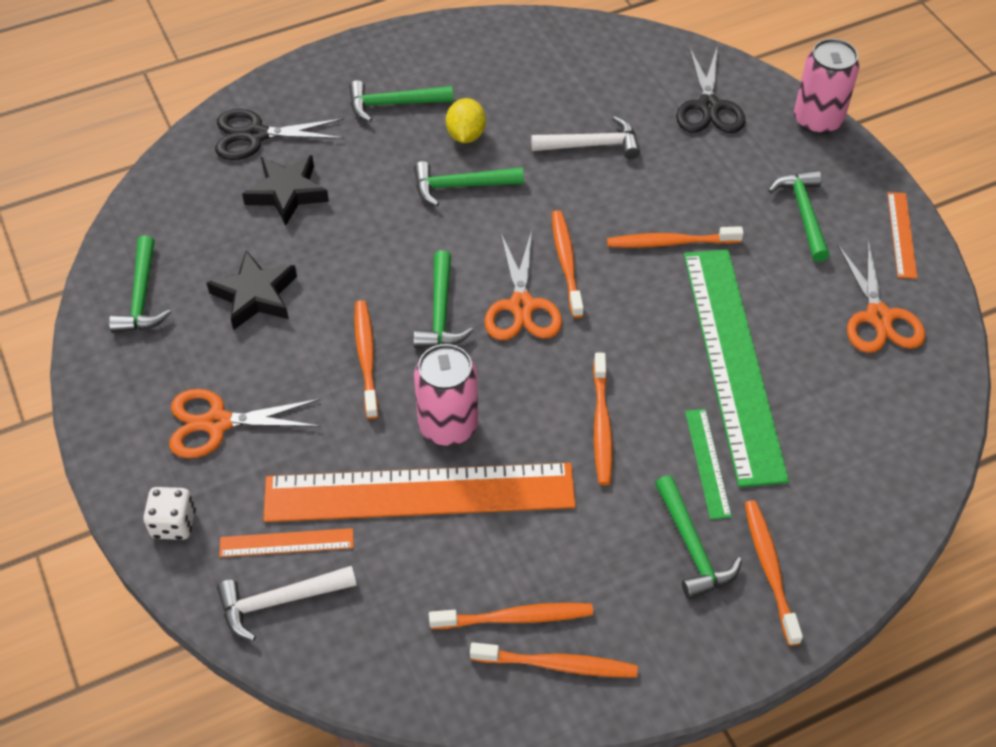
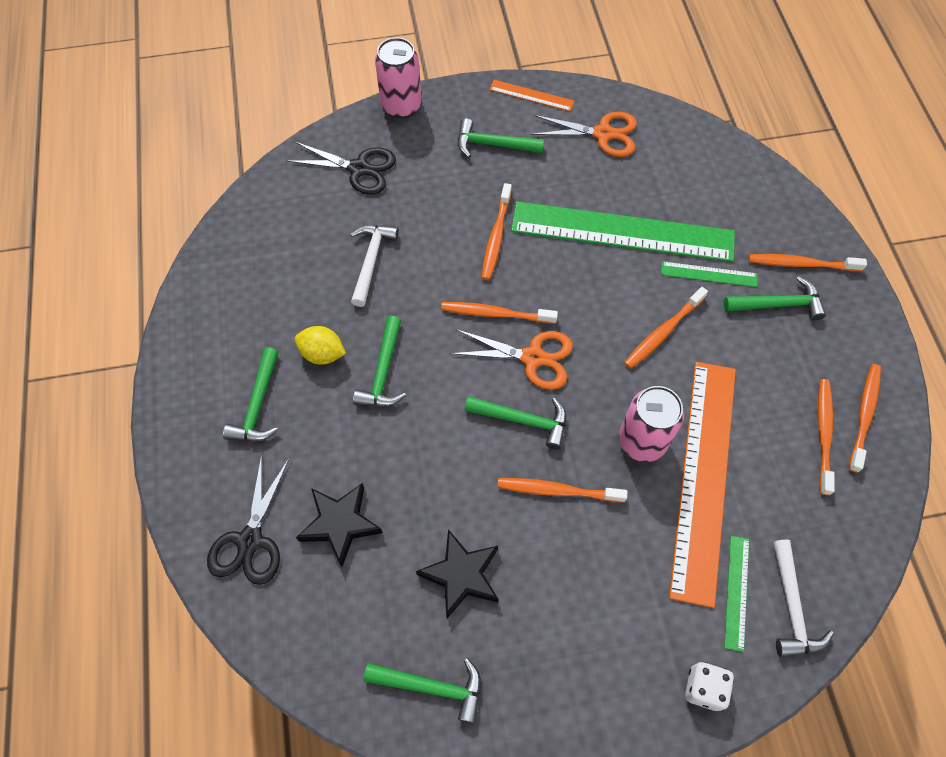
camera: 75 degrees left, 10 degrees up
(217, 423) = (602, 633): orange scissors -> none
(286, 543) = (736, 592): orange ruler -> green ruler
(601, 425) = (663, 332): orange toothbrush -> orange toothbrush turned 120 degrees clockwise

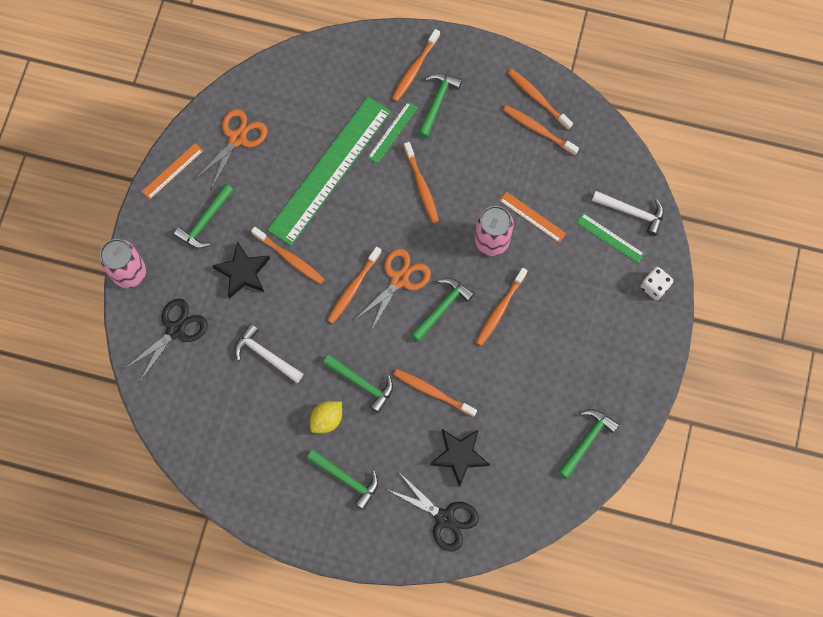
camera: 65 degrees left, 10 degrees up
(409, 456) = (432, 392): none -> orange toothbrush
(461, 575) = (527, 394): black star -> black star (243, 272)
(703, 477) = (532, 217): orange ruler -> orange ruler, size x0.42

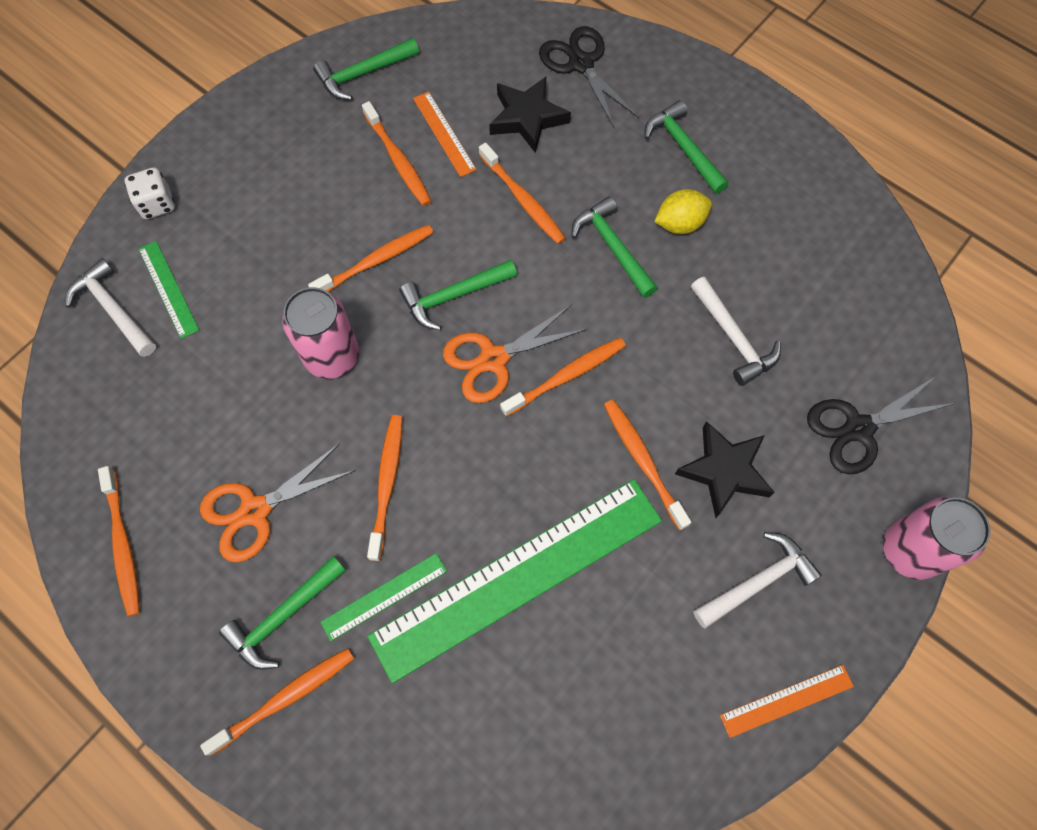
camera: 155 degrees left, 5 degrees down
(205, 221) = (758, 581): green hammer -> white hammer
(237, 138) = (651, 711): orange scissors -> orange scissors (255, 511)
(532, 217) = (253, 364): orange ruler -> orange ruler (444, 133)
(538, 130) = (157, 492): orange toothbrush -> orange toothbrush (398, 160)

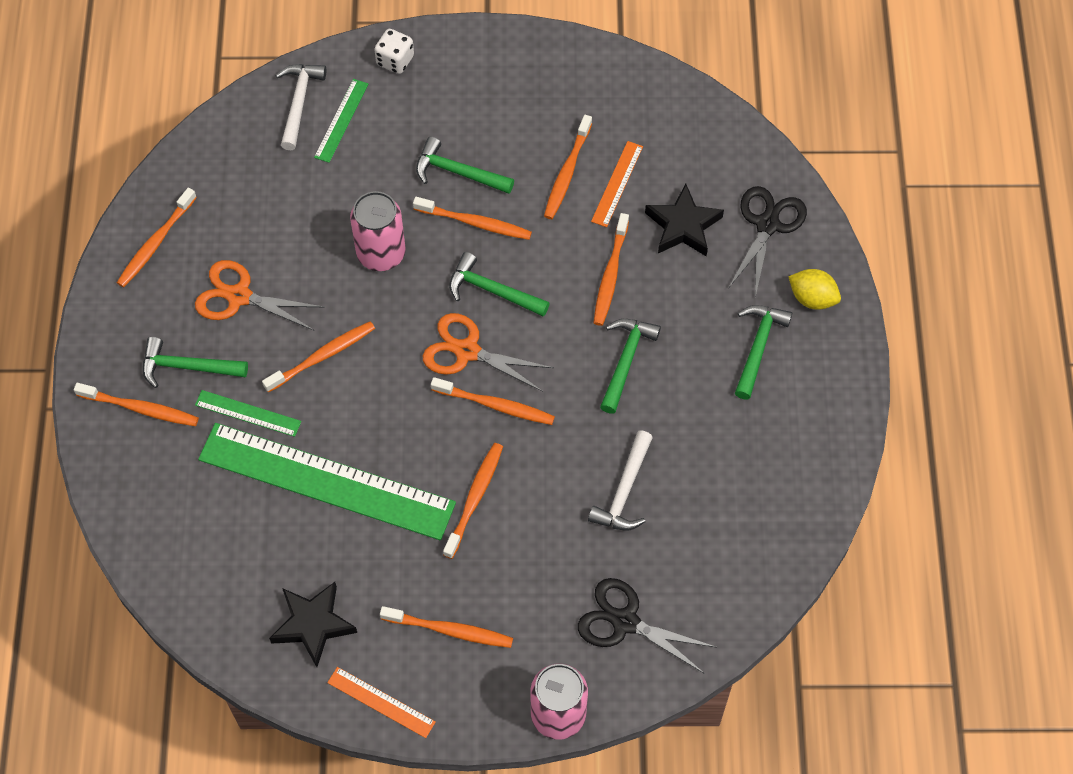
camera: 50 degrees right, 5 degrees down
(363, 74) = (617, 94): green hammer -> green hammer (458, 172)
(680, 223) = (688, 390): yellow lemon -> yellow lemon (812, 298)
(724, 471) = (513, 555): black star -> black star (313, 624)
(758, 581) = (450, 630): white hammer -> orange toothbrush

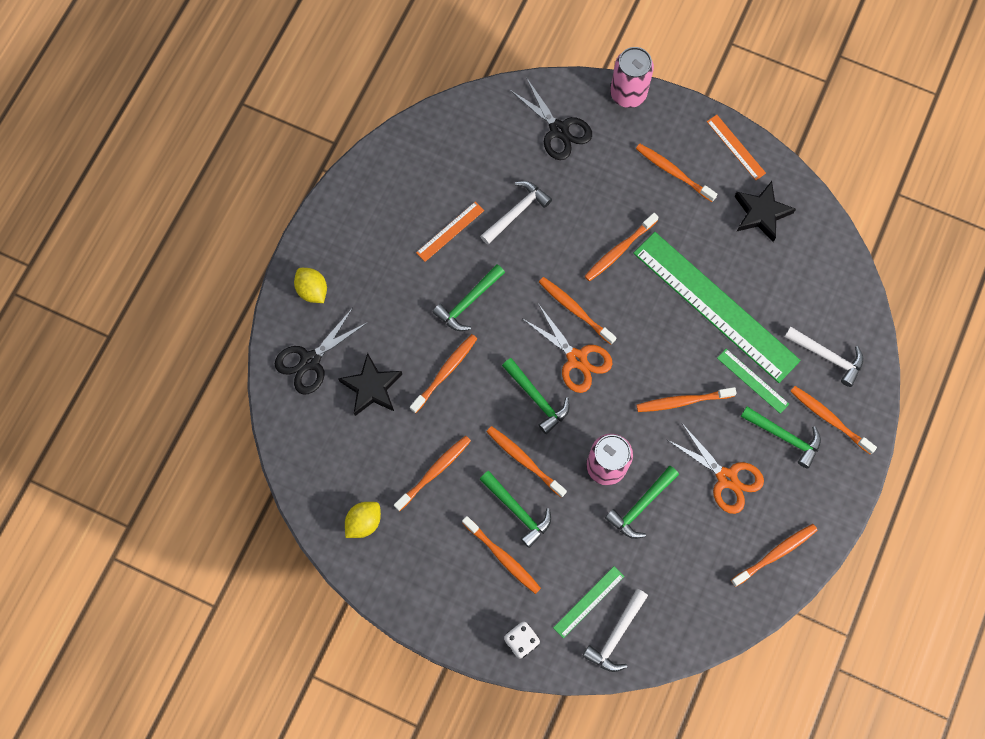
camera: 155 degrees left, 10 degrees up
(165, 479) = (827, 356): none -> white hammer
(451, 124) = (503, 557): none -> orange toothbrush
(615, 98) = (364, 522): none -> yellow lemon
(617, 184) = (401, 445): orange ruler -> orange ruler (450, 231)
(758, 347) = (371, 271): green hammer -> green hammer (641, 506)

